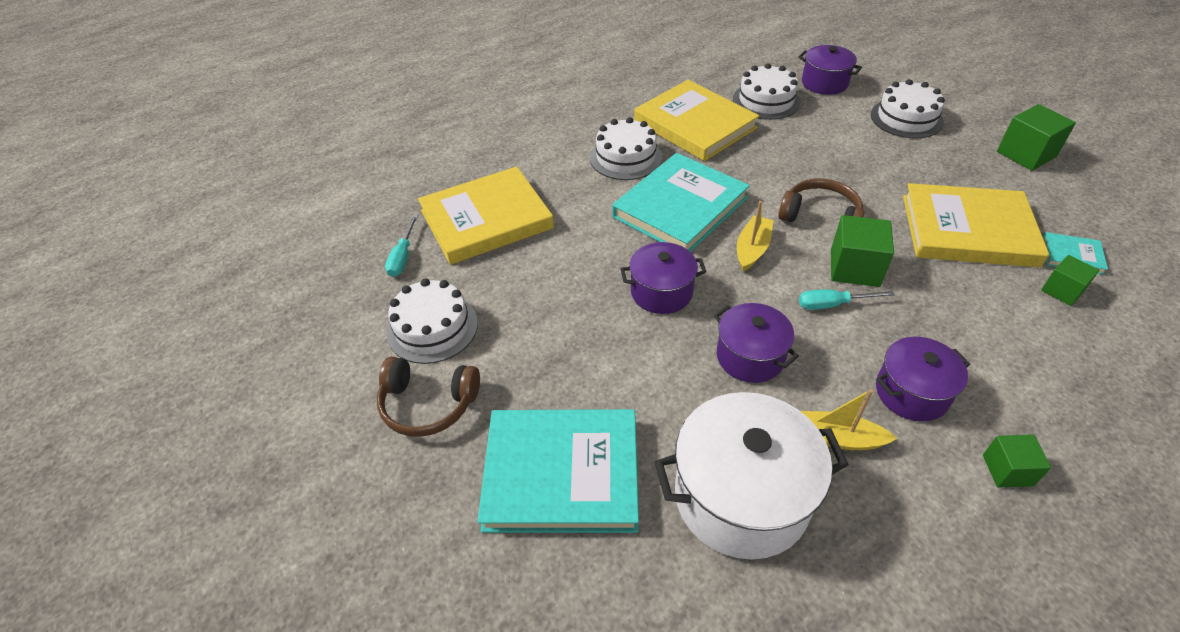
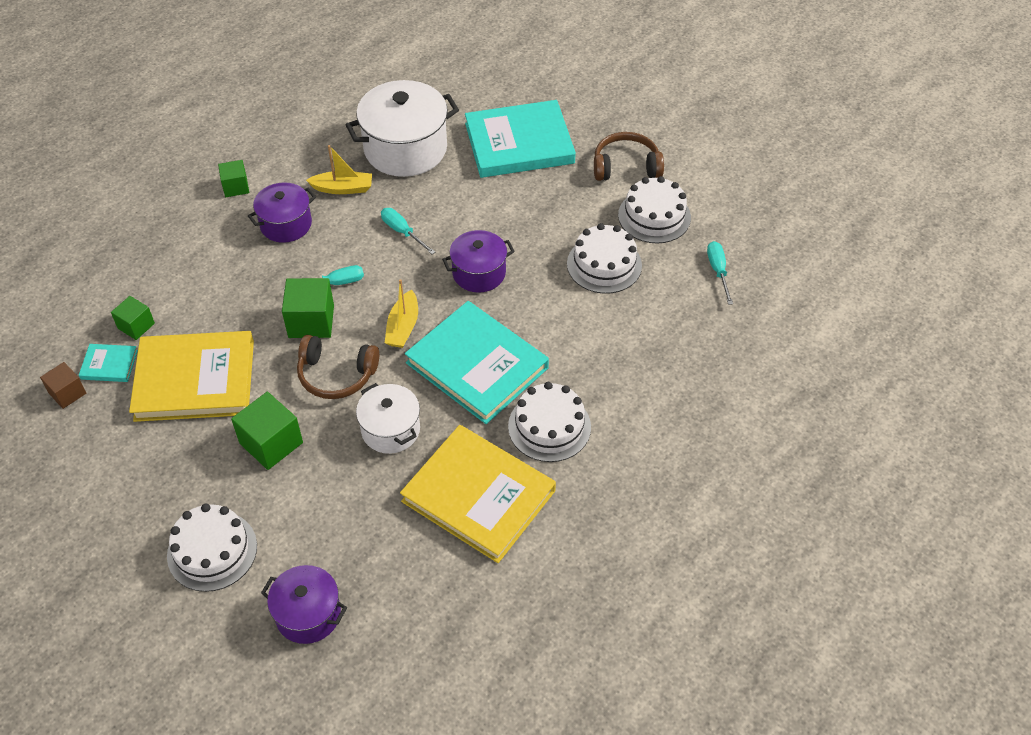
camera: 165 degrees right, 5 degrees up
(486, 219) = (663, 321): yellow book -> none
(680, 207) = (477, 365): turquoise book -> turquoise book turned 75 degrees counterclockwise
(750, 356) = (402, 232): purple pot -> turquoise screwdriver
(765, 171) = (390, 430): none -> white pot
(766, 101) = (390, 560): white cake -> white cake (604, 264)
(1026, 154) = (89, 503): green cube -> green cube (271, 443)
(1103, 235) = (67, 393): none -> brown cube

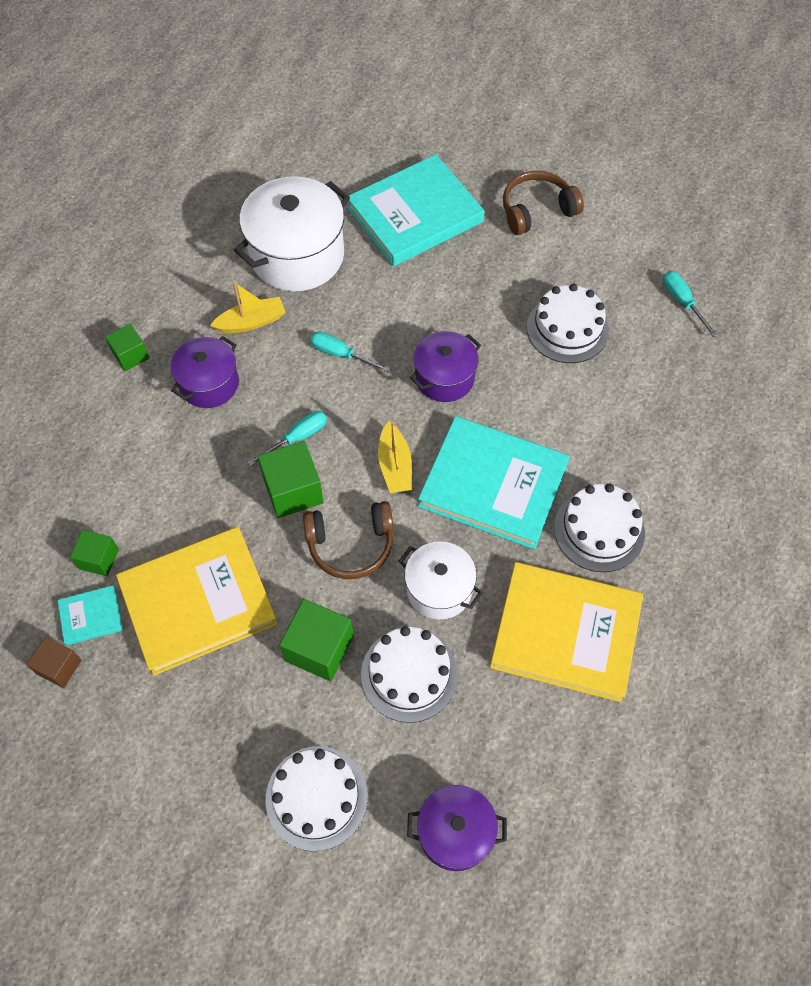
camera: 20 degrees left, 10 degrees up
(654, 216) = (591, 259): white cake -> white cake (409, 674)

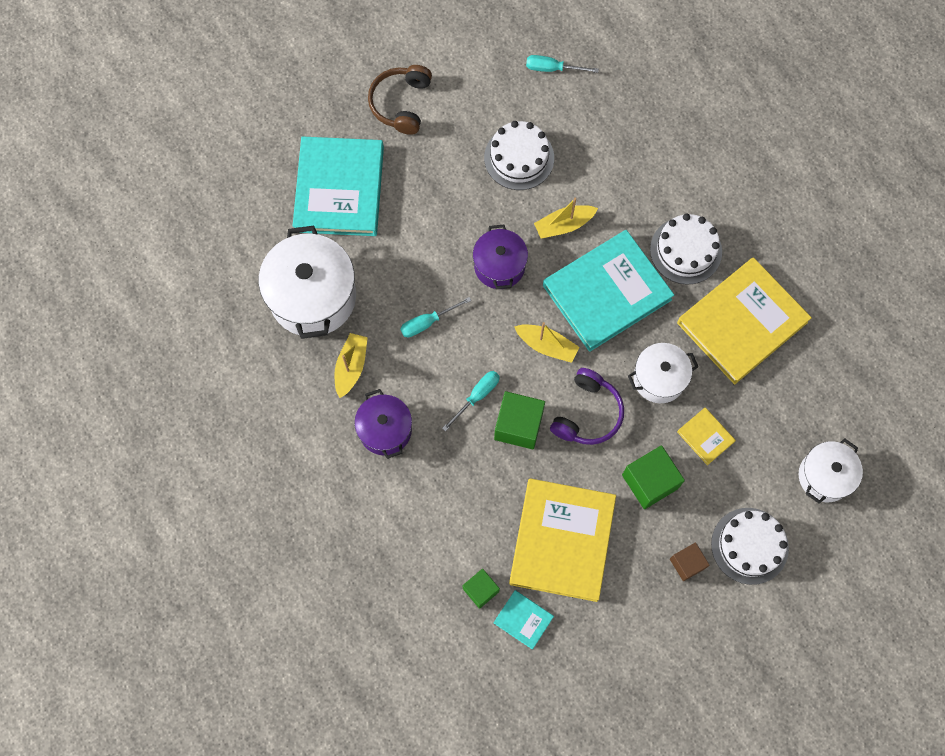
camera: 55 degrees left, 10 degrees up
(59, 667) = (548, 662): brown cube -> brown cube (687, 563)
(91, 616) = (523, 619): turquoise book -> turquoise book turned 75 degrees counterclockwise
(130, 355) = (316, 472): green cube -> none
(297, 437) = (477, 396): turquoise screwdriver -> turquoise screwdriver turned 45 degrees clockwise
(351, 544) = (587, 413): brown headphones -> purple headphones
(409, 674) = (705, 436): white cake -> yellow book
(455, 832) = (824, 476): purple pot -> white pot
(531, 406) = (564, 225): none -> yellow boat

